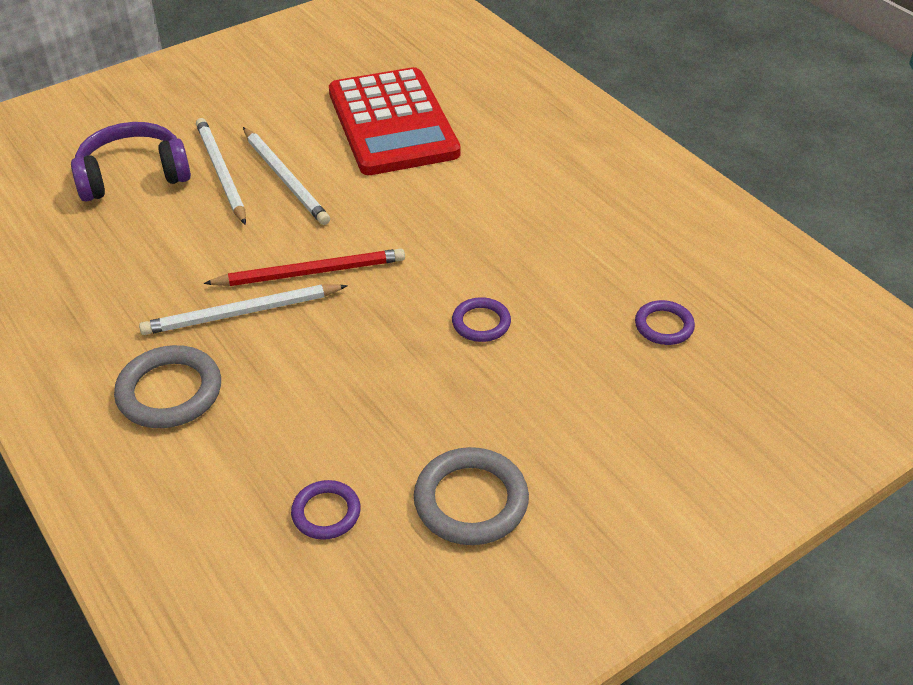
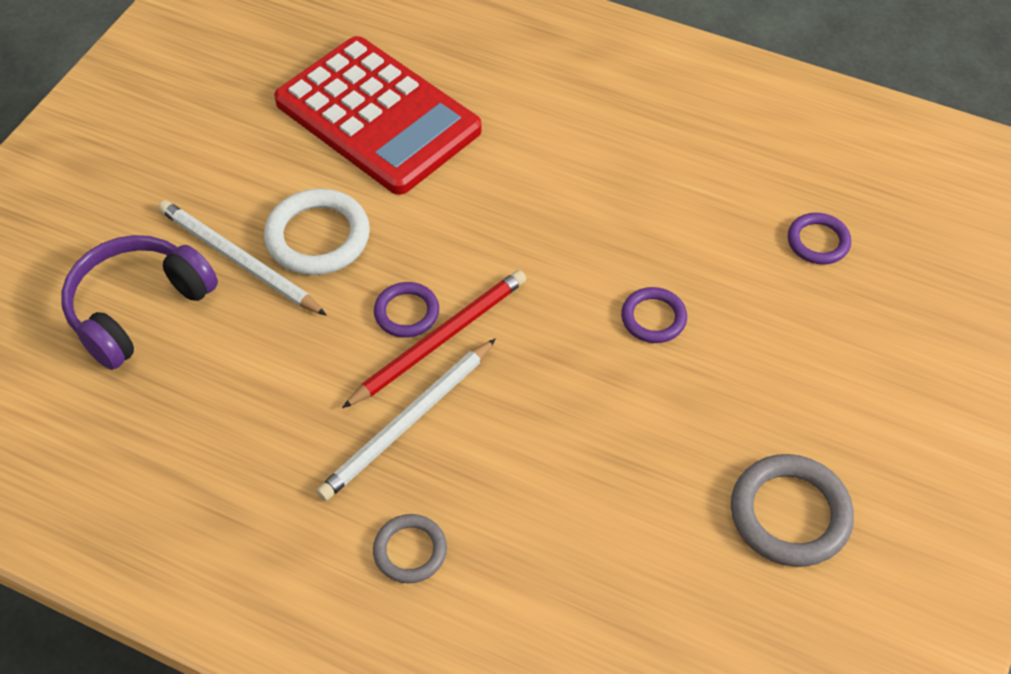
camera: 30 degrees left, 10 degrees up
(169, 392) = (410, 551): grey ring -> grey ring, size x0.60
(285, 179) = (318, 237): white pencil -> white ring
(326, 513) = (672, 598): purple ring -> purple ring (406, 312)

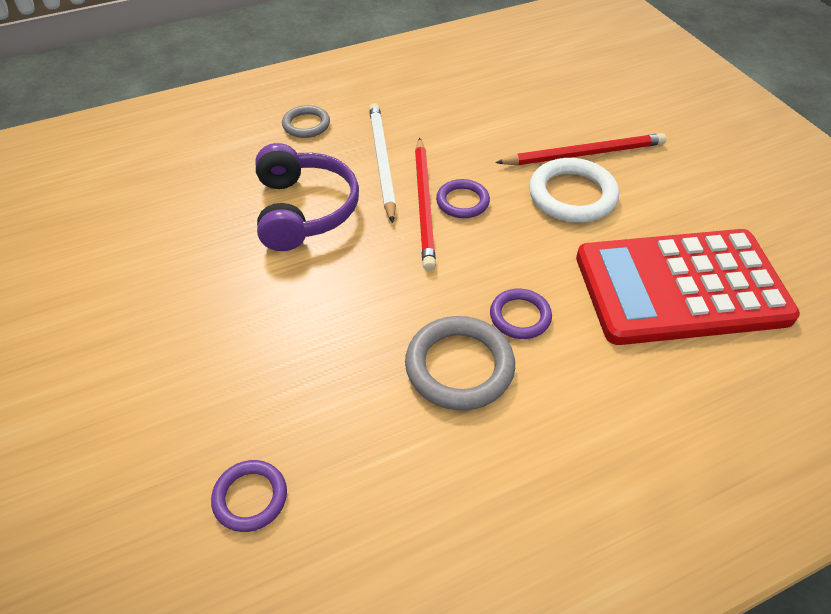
camera: 130 degrees right, 5 degrees down
(138, 309) = (581, 104): purple headphones -> purple headphones (303, 210)
(238, 260) = (584, 154): white pencil -> red pencil
(653, 318) = (316, 320): purple ring -> purple ring (520, 316)
(790, 514) = (108, 281): grey ring -> grey ring (459, 366)

